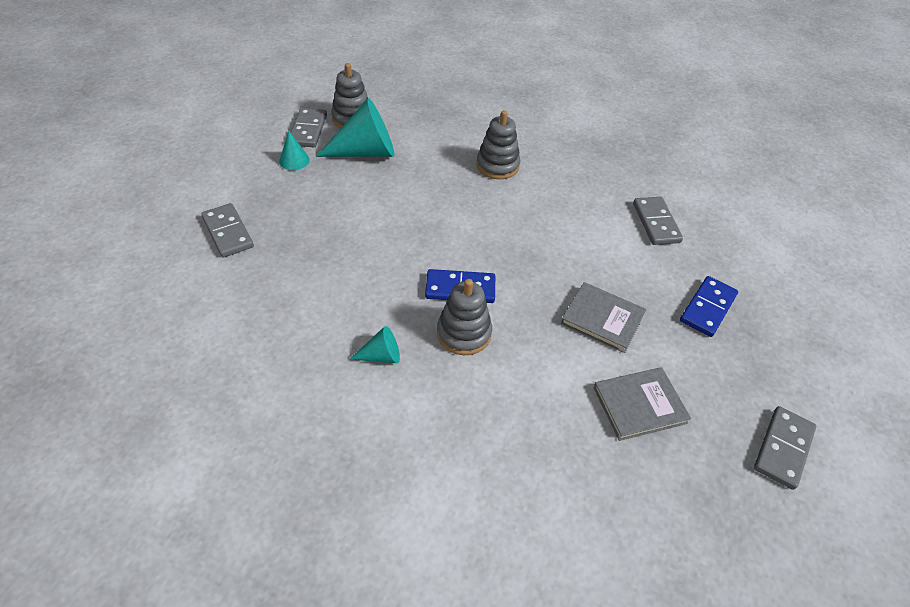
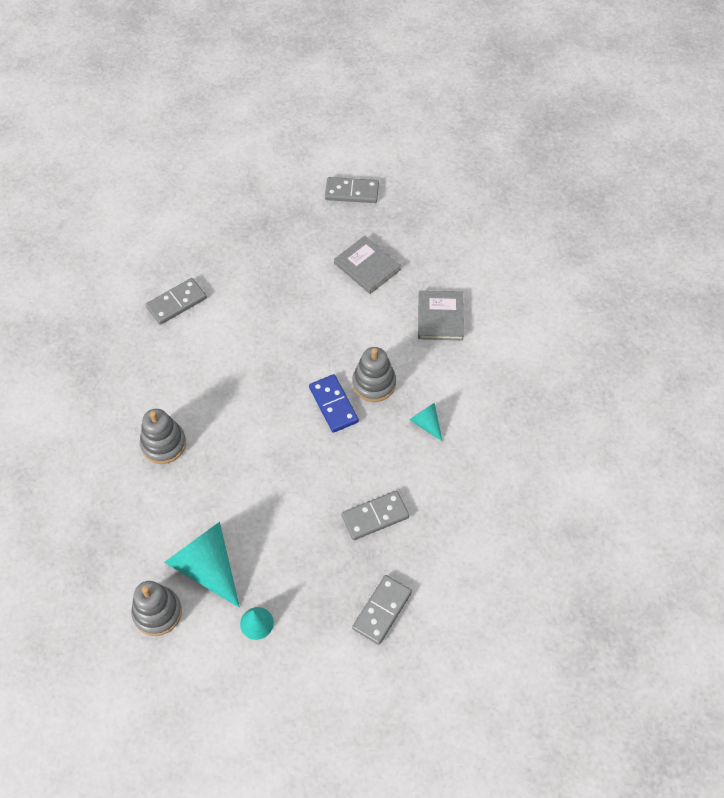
camera: 115 degrees left, 10 degrees up
(308, 130) = (201, 643): grey domino -> grey domino (375, 516)
(602, 319) = (306, 307): grey book -> grey book (440, 317)
(707, 308) = (256, 250): blue domino -> none

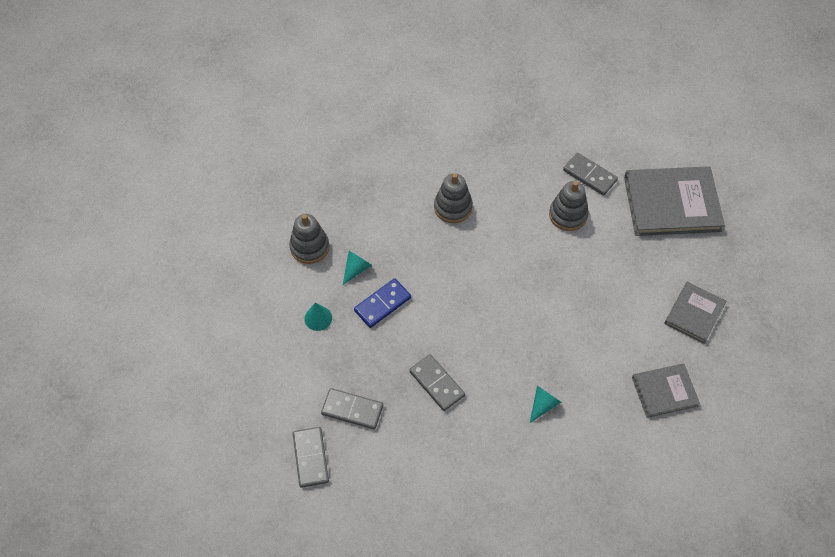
camera: 75 degrees right, 0 degrees up
(206, 566) = (356, 269): turquoise cone -> turquoise cone, size x0.49
(239, 244) = (672, 203): none -> grey book
(333, 405) = (534, 323): blue domino -> blue domino (382, 304)
(352, 192) = (775, 279): grey domino -> grey domino (310, 458)
(374, 383) = (569, 350): grey stacking toy -> grey stacking toy (568, 215)

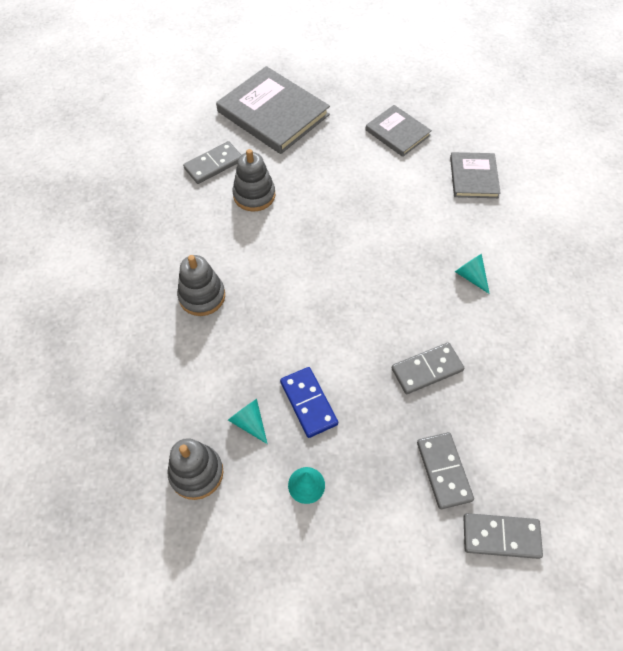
camera: 75 degrees left, 0 degrees up
(352, 410) = (444, 471): grey domino -> grey domino turned 45 degrees counterclockwise
(672, 203) = (273, 113): grey book -> grey book turned 60 degrees counterclockwise

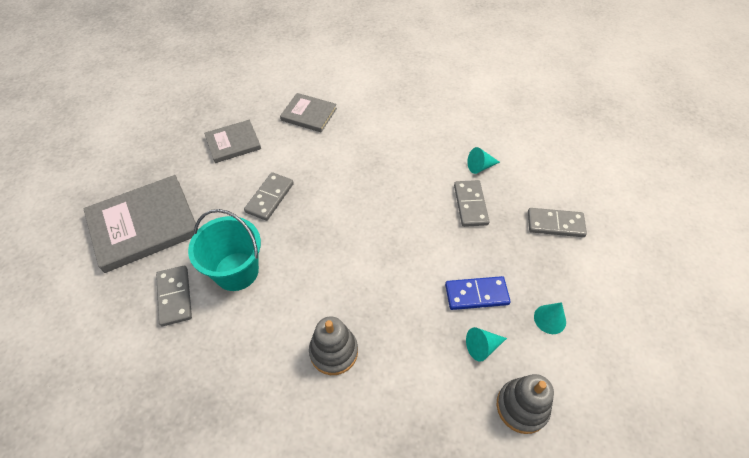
camera: 70 degrees left, 5 degrees down
(254, 195) = (236, 271): grey stacking toy -> turquoise bucket
(470, 276) = (399, 150): turquoise cone -> turquoise cone (480, 167)
(501, 536) = (609, 210): grey domino -> grey domino (270, 198)

